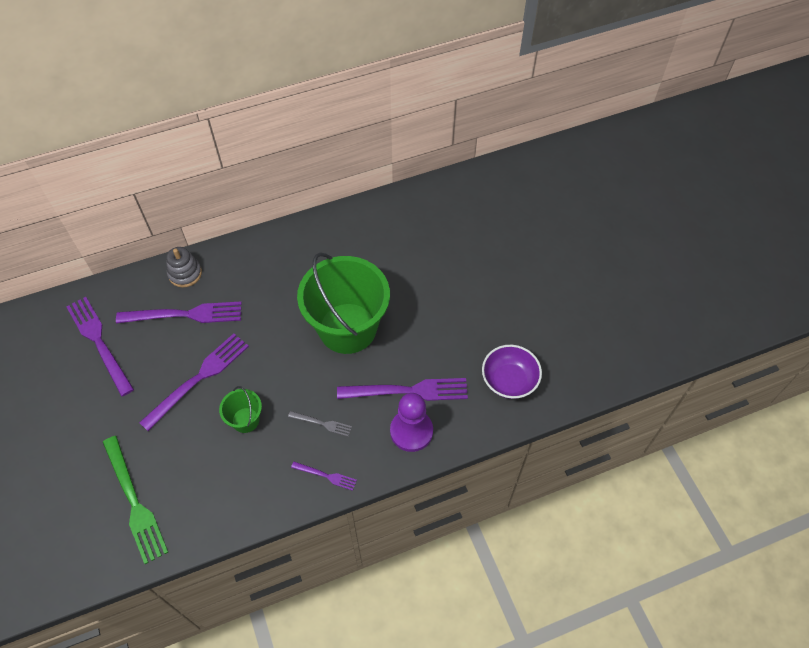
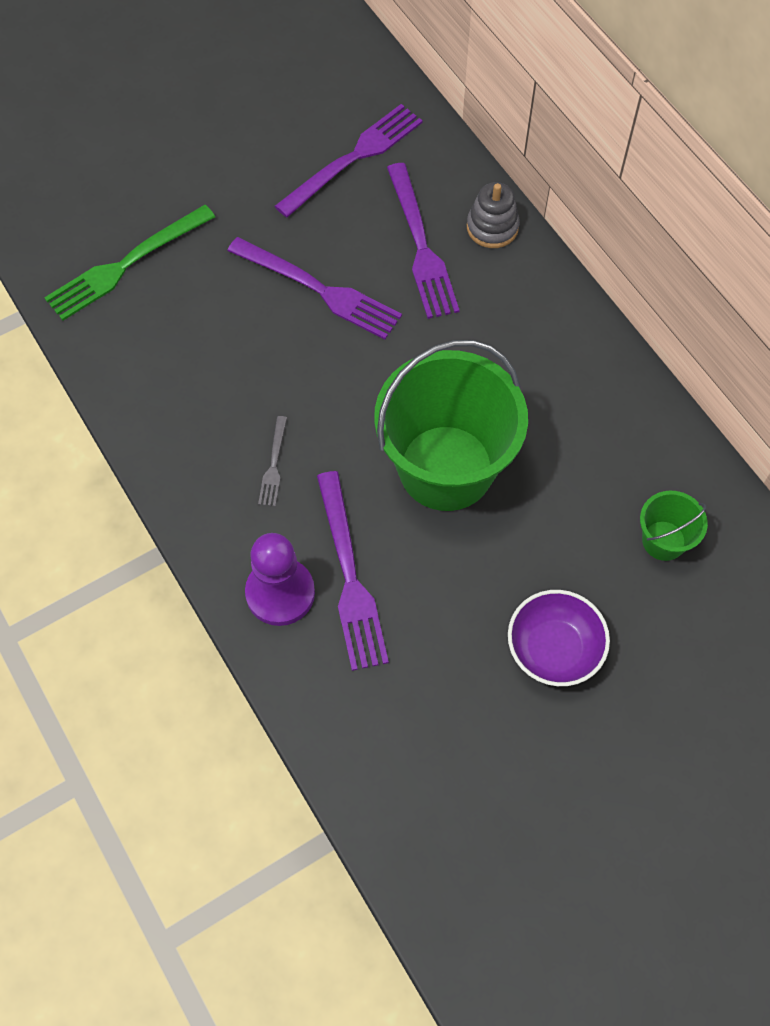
camera: 80 degrees right, 5 degrees up
(245, 420) = (263, 364): green bucket -> green bucket (663, 540)
(326, 476) = (191, 487): purple fork -> none
(509, 380) = (398, 735): purple bowl -> purple bowl (554, 649)

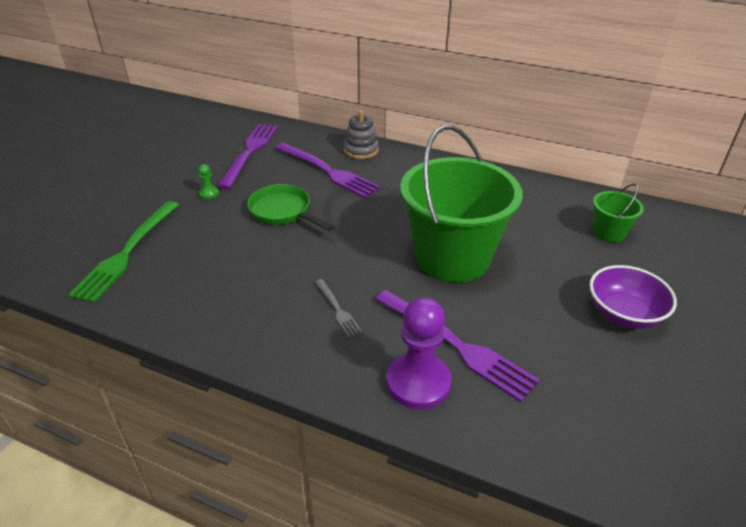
camera: 35 degrees left, 25 degrees down
(259, 213) = (209, 194): none -> green pawn
(319, 290) = (283, 211): purple fork -> green pan

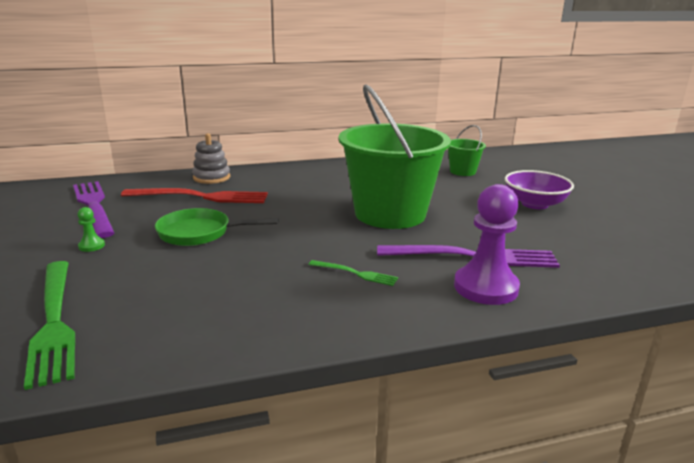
camera: 40 degrees left, 15 degrees down
(328, 171) = (201, 197): purple fork -> red fork
(337, 309) = (355, 273): grey fork -> green fork

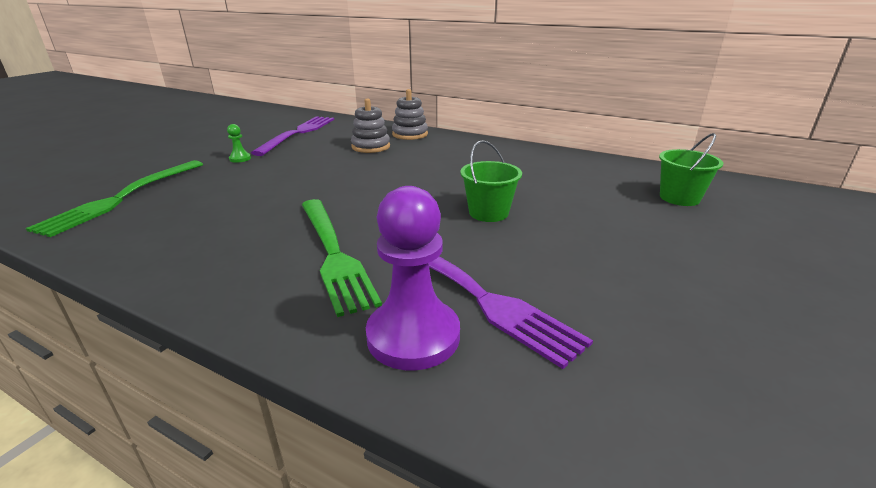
camera: 45 degrees right, 5 degrees up
(199, 233) = (310, 172): green pan -> none
(201, 197) = (371, 147): red fork -> grey stacking toy
(355, 273) = (333, 253): green fork -> green fork, size x2.05
(390, 214) = (488, 213): green bucket -> green bucket, size x0.44
(534, 204) = (710, 272): purple bowl -> none

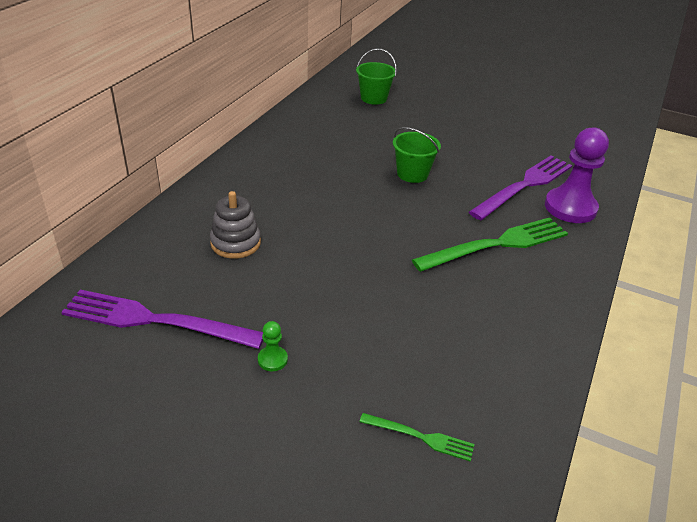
camera: 95 degrees left, 10 degrees up
(122, 198) = (421, 437): green fork -> green fork, size x0.49
(410, 134) = (188, 213): grey stacking toy -> none

